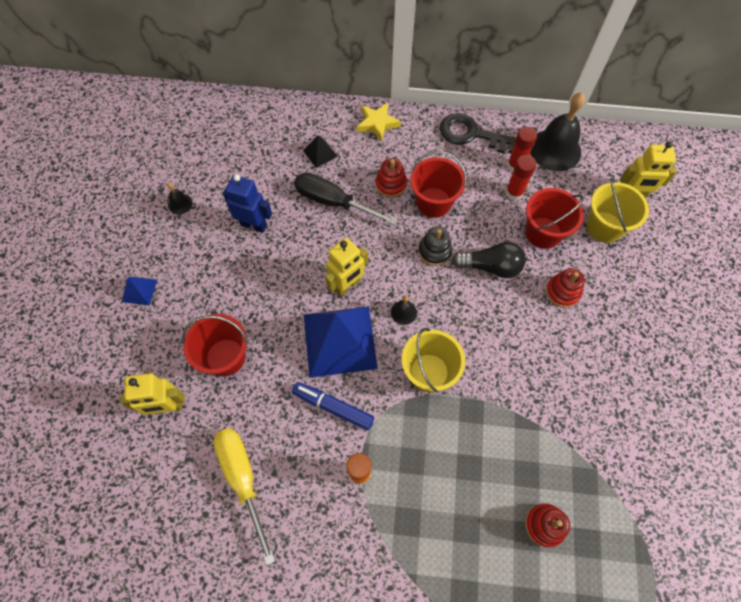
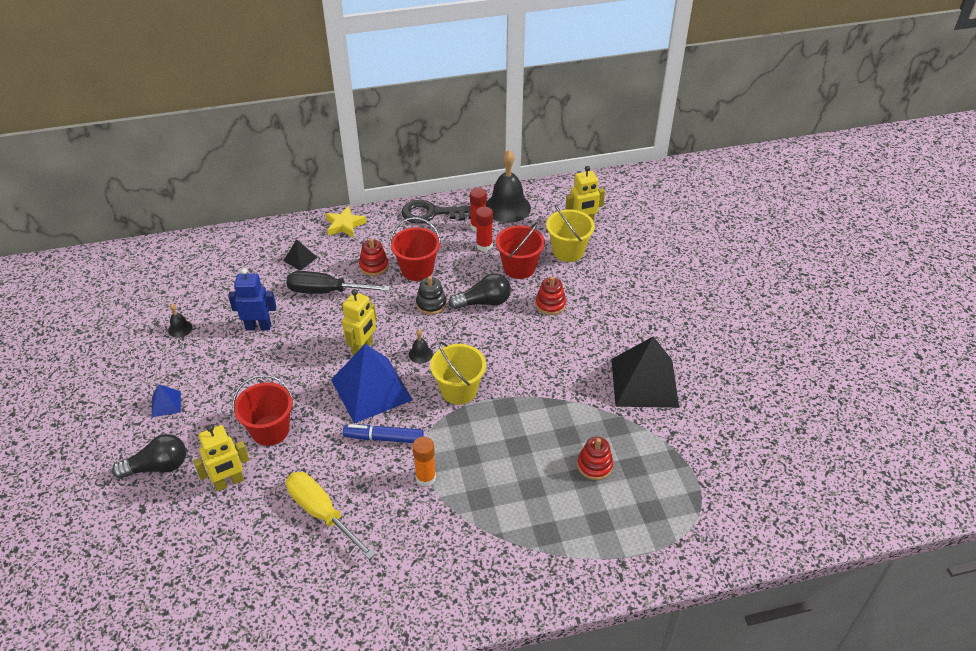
camera: 20 degrees left, 20 degrees down
(108, 364) = (158, 467): none -> black light bulb
(636, 433) = (644, 382): none -> black pyramid

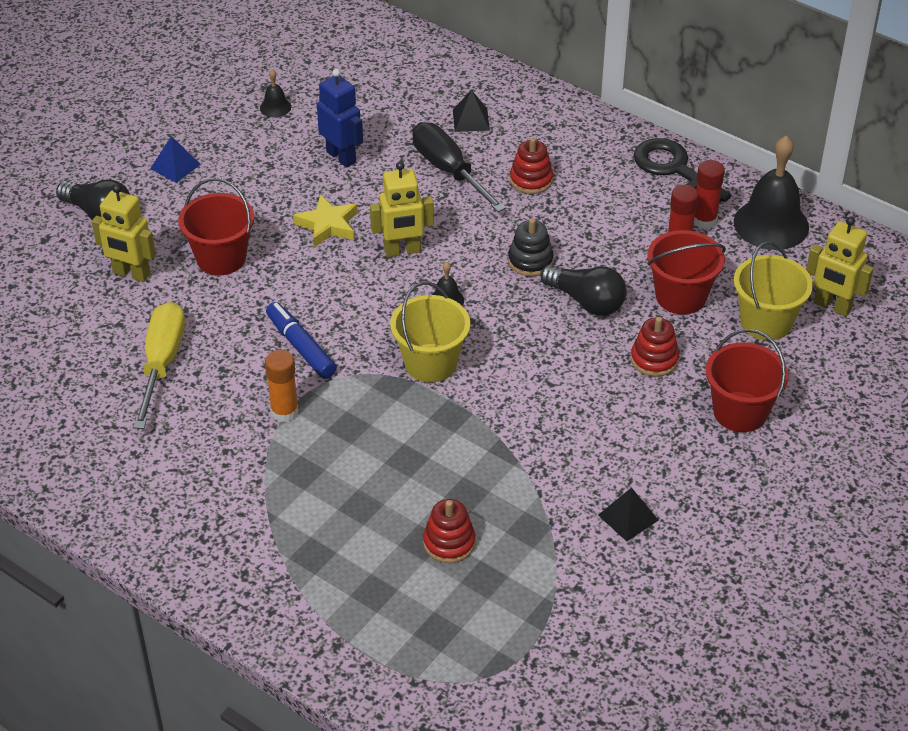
camera: 50 degrees right, 0 degrees up
(344, 225) = (564, 116): yellow star -> yellow star (328, 225)
(371, 389) = (354, 295): blue pyramid -> none
(417, 269) = (569, 216): red bucket -> red bucket (740, 412)
(644, 382) = (628, 517): black pyramid -> black pyramid, size x0.44

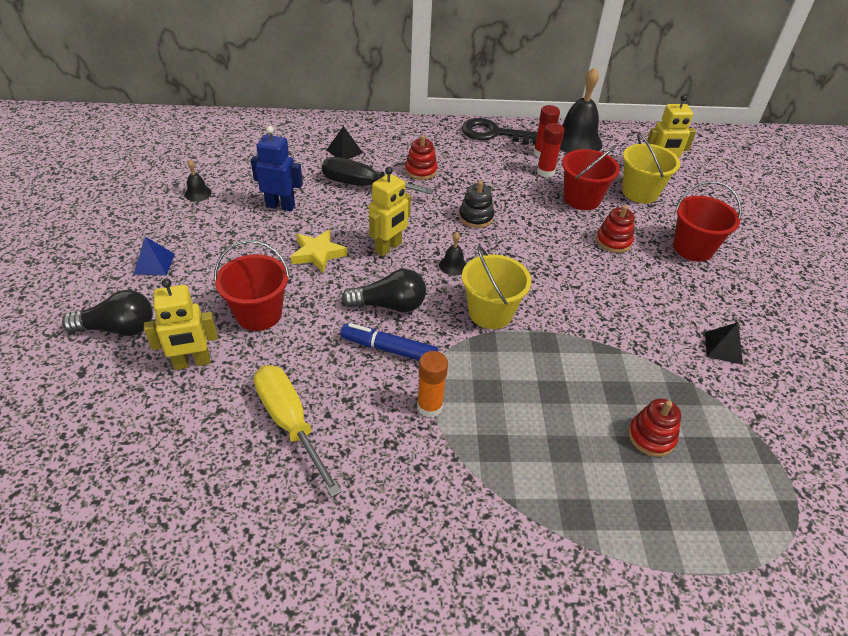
camera: 40 degrees left, 0 degrees up
(586, 301) = (536, 226): black light bulb -> black light bulb (389, 305)

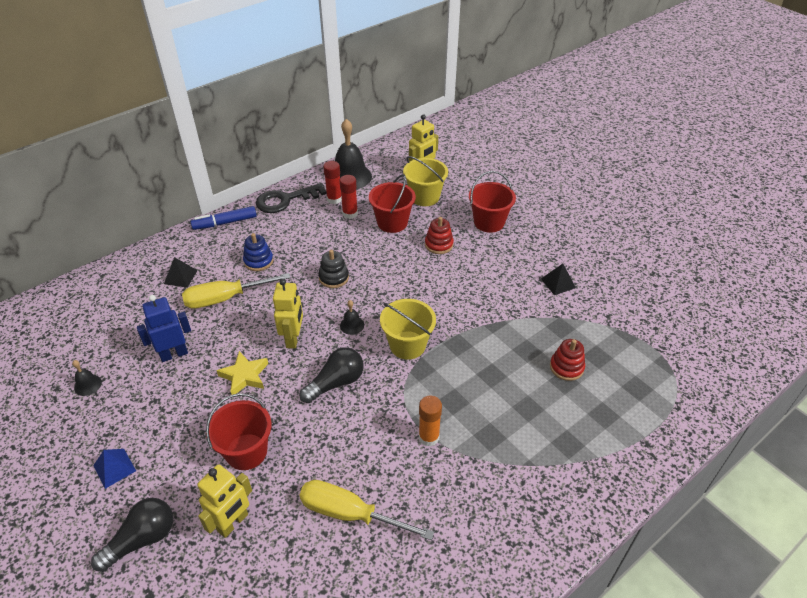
camera: 35 degrees left, 0 degrees up
(362, 185) = (224, 298): black screwdriver -> yellow screwdriver
(389, 349) = (366, 415): blue marker -> blue marker (225, 223)
(421, 170) = (258, 261): red stacking toy -> blue stacking toy

